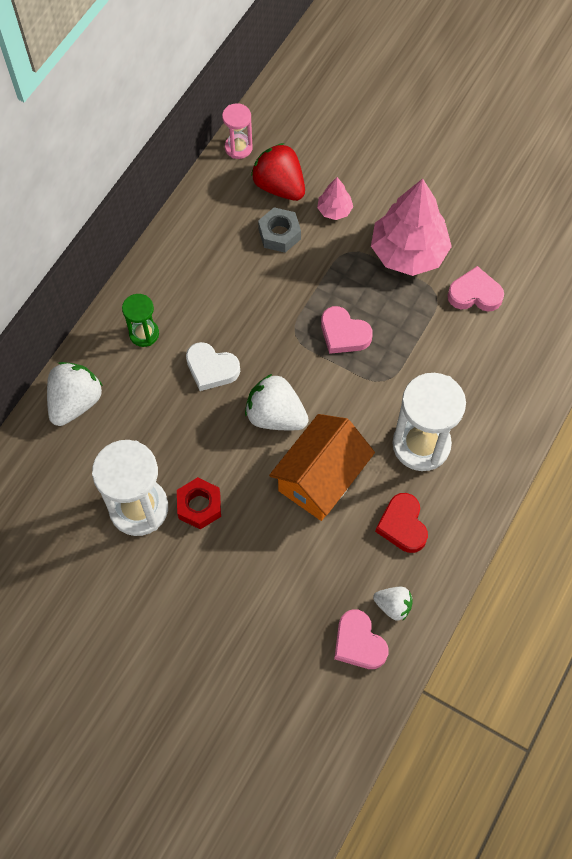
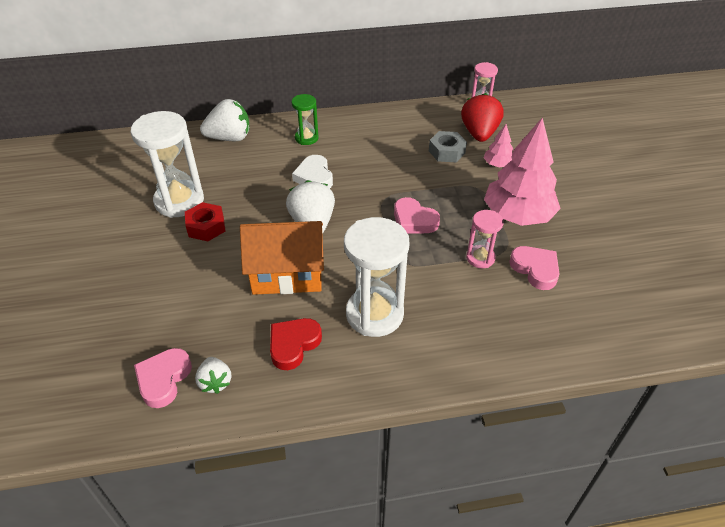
camera: 50 degrees right, 20 degrees down
(344, 334) = (414, 220): pink heart -> pink heart turned 45 degrees counterclockwise
(429, 321) = (480, 258): none -> pink hourglass

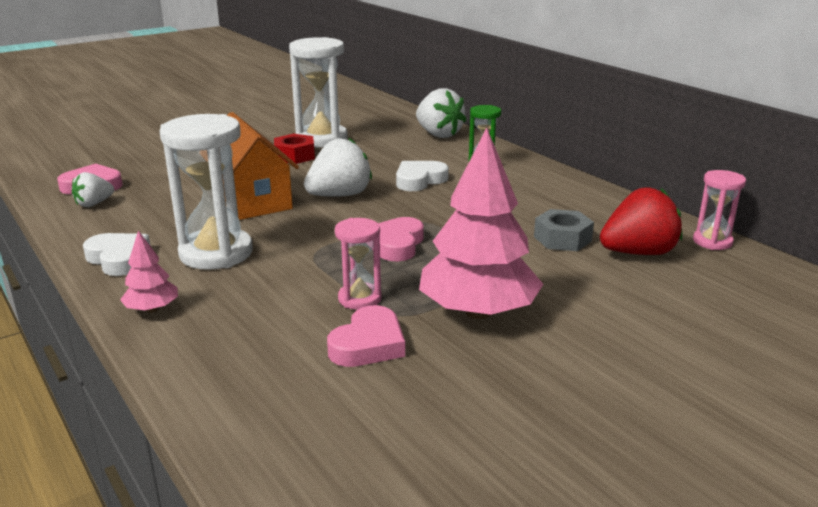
camera: 65 degrees right, 20 degrees down
(293, 345) = (152, 224): red heart -> none
(350, 375) = (119, 259): none -> white heart
(497, 164) = (581, 278): pink tree -> pink tree (152, 309)

